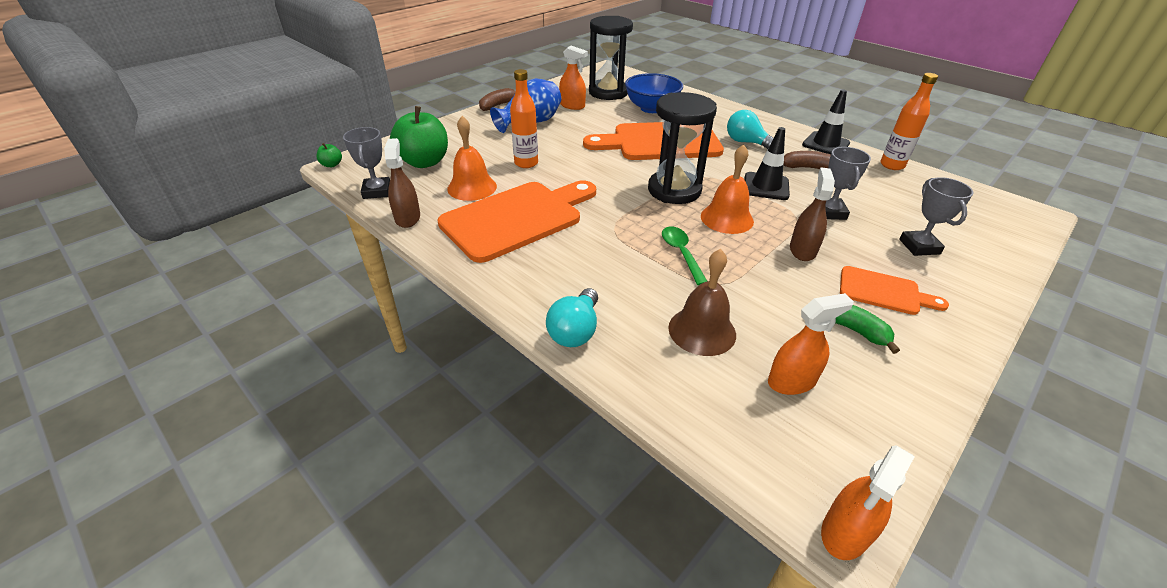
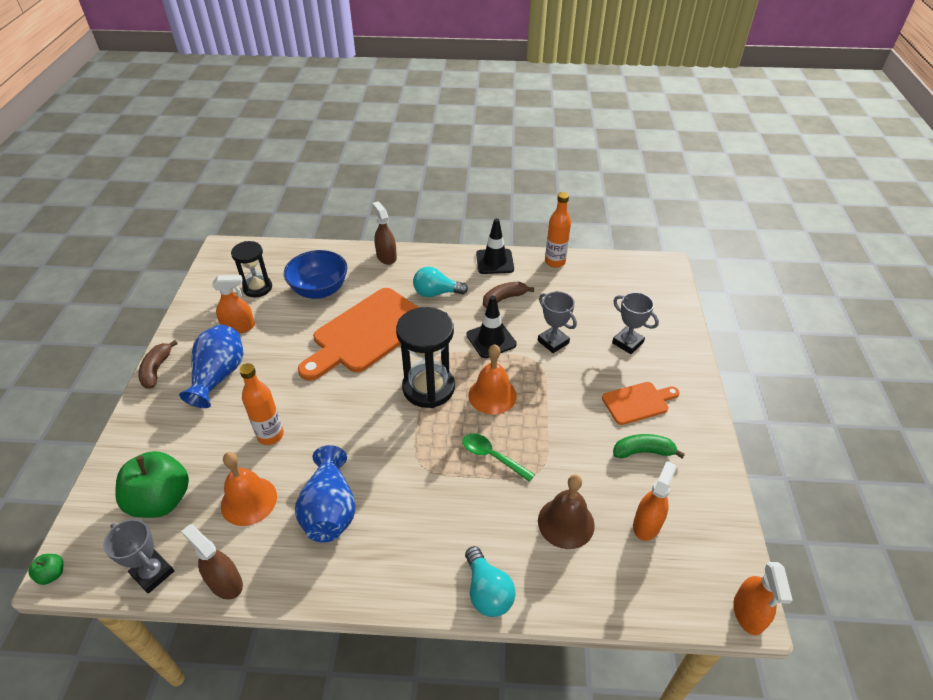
camera: 40 degrees left, 5 degrees up
(517, 218) = (330, 510): orange cutting board -> blue vase
(608, 92) = (257, 288): black hourglass -> black hourglass, size x0.64
(802, 250) = (565, 395): brown spray bottle -> brown spray bottle (386, 257)

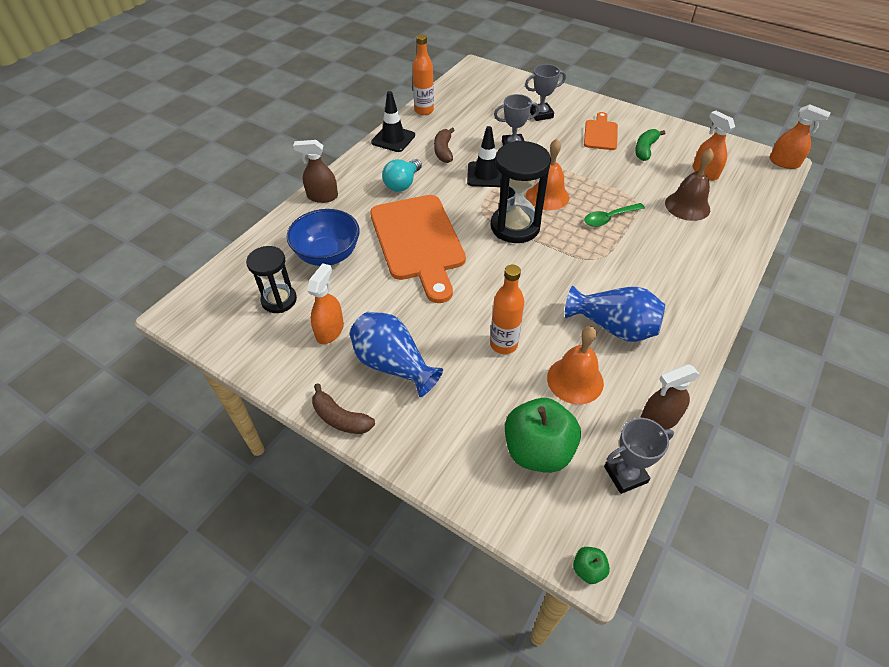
camera: 60 degrees left, 5 degrees up
(487, 591) = (728, 263): turquoise light bulb -> none

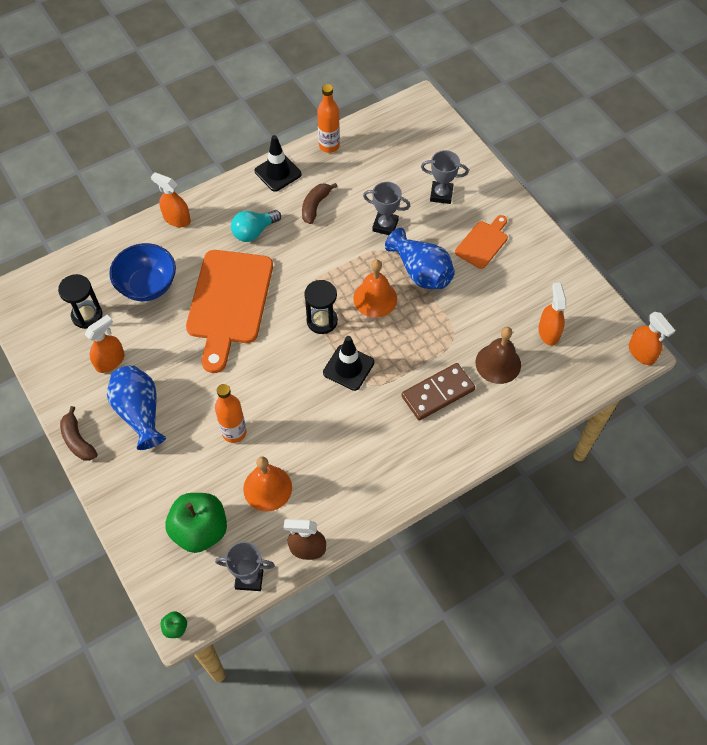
camera: 25 degrees right, 10 degrees up
(322, 196) = (176, 219): brown spray bottle -> orange spray bottle
(486, 175) = (336, 251): black traffic cone -> black traffic cone (348, 367)
(515, 227) = (322, 321): black hourglass -> black hourglass, size x0.64
(609, 218) = (413, 347): green spoon -> none
(613, 327) = (333, 456): blue vase -> blue vase (421, 272)
(645, 149) = (512, 280): green banana -> none
(660, 244) = (438, 393): none -> brown domino

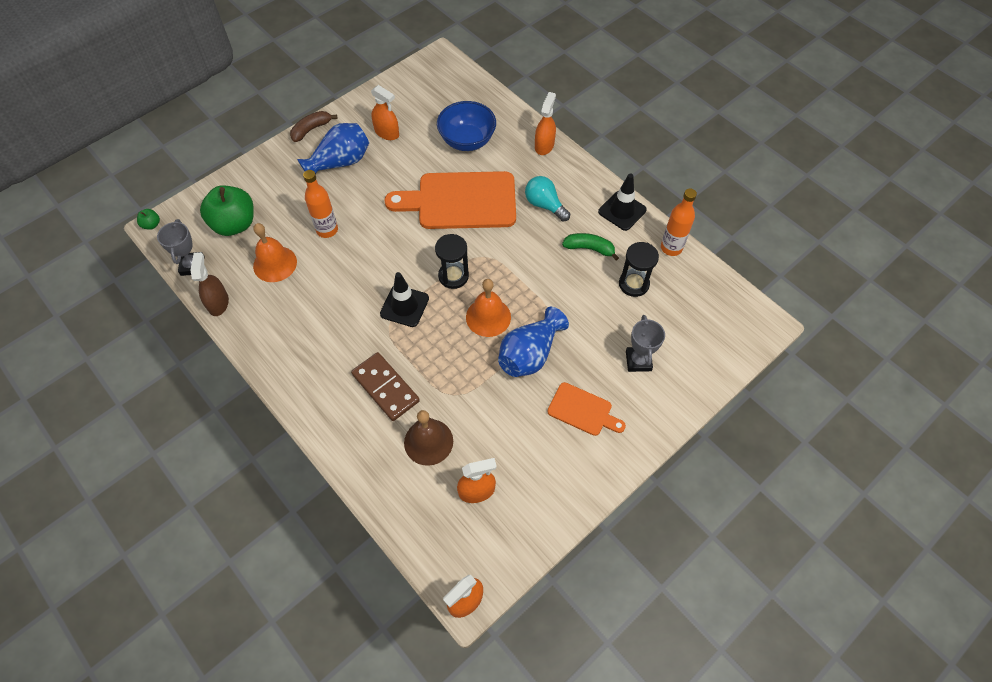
camera: 80 degrees right, 0 degrees up
(87, 315) = (429, 108): black hourglass -> black hourglass (633, 284)
(315, 206) = (589, 248): brown banana -> green banana
(385, 225) = (581, 313): grey trophy -> none

